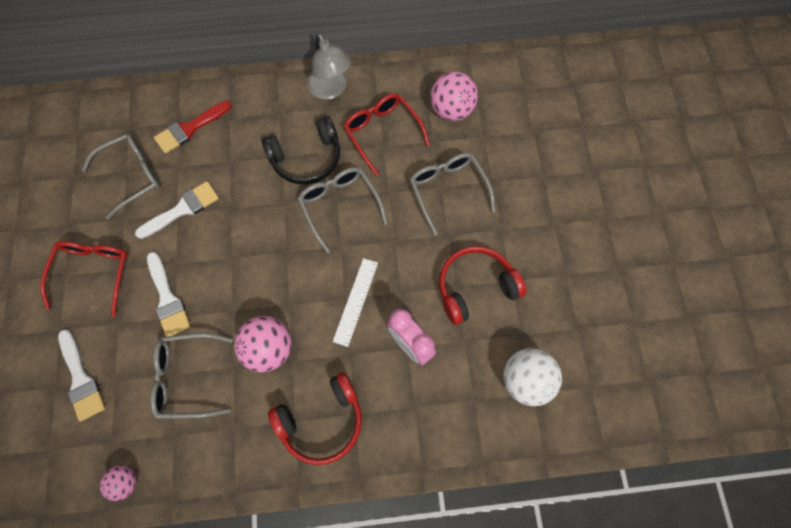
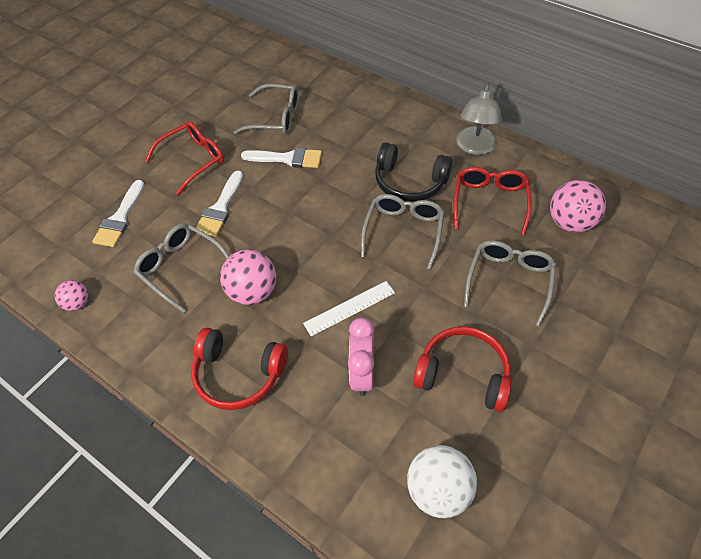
camera: 45 degrees right, 15 degrees down
(190, 128) = (343, 112): red brush -> none

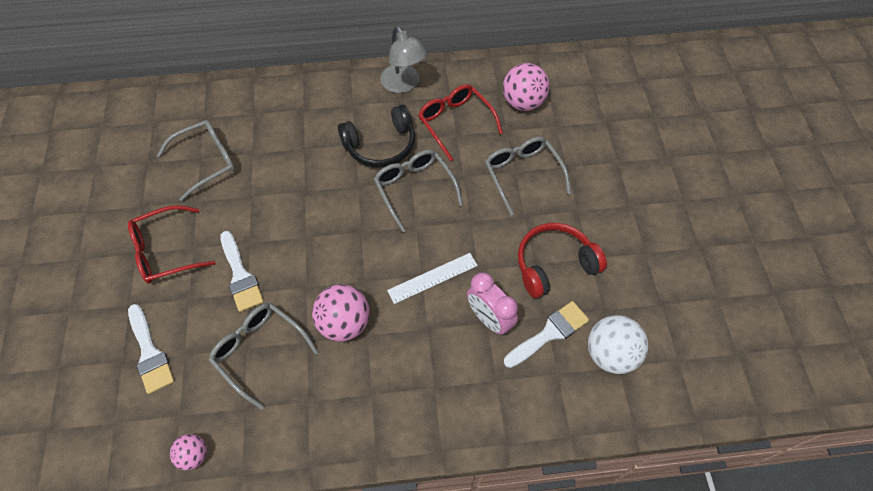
camera: 45 degrees left, 5 degrees up
(181, 268) = (260, 351): grey glasses -> grey glasses turned 45 degrees clockwise
(193, 160) = (165, 251): red glasses -> red glasses turned 120 degrees counterclockwise
(238, 374) = (400, 394): red headphones -> none
(287, 159) = (256, 192): white brush -> white brush (549, 333)
(349, 308) = (432, 278): white ruler -> white ruler turned 45 degrees clockwise

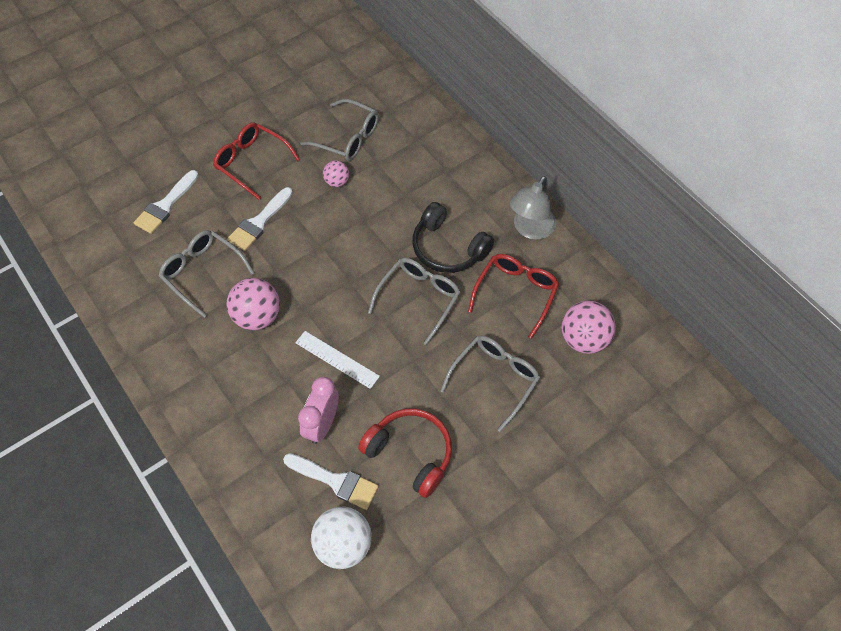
camera: 60 degrees right, 0 degrees up
(194, 455) = (103, 280): pink ball -> pink ball (337, 182)
(260, 351) = (203, 273): grey glasses -> grey glasses turned 60 degrees counterclockwise

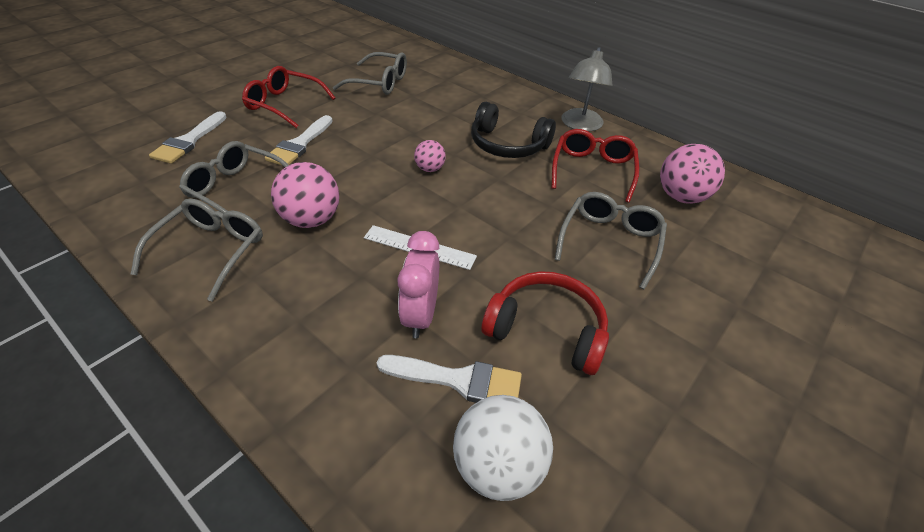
camera: 15 degrees left, 15 degrees down
(337, 182) = (377, 110): pink ball -> pink ball (430, 169)
(419, 299) = (494, 185): grey glasses -> grey glasses (210, 251)

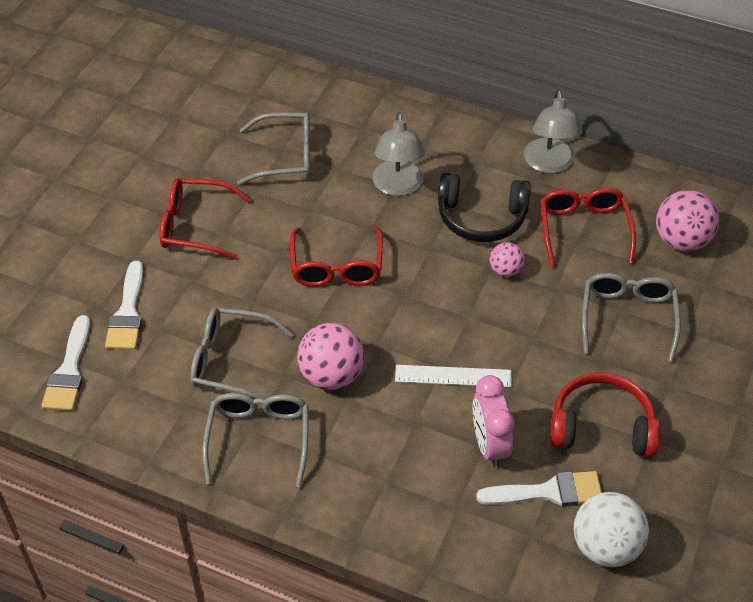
camera: 15 degrees left, 5 degrees up
(300, 144) = (254, 282): white brush -> white brush (69, 370)
(370, 149) = (336, 267): none -> red glasses
(430, 169) = (414, 276): pink ball -> pink ball (505, 271)
(451, 114) = (398, 186): none -> grey lamp

